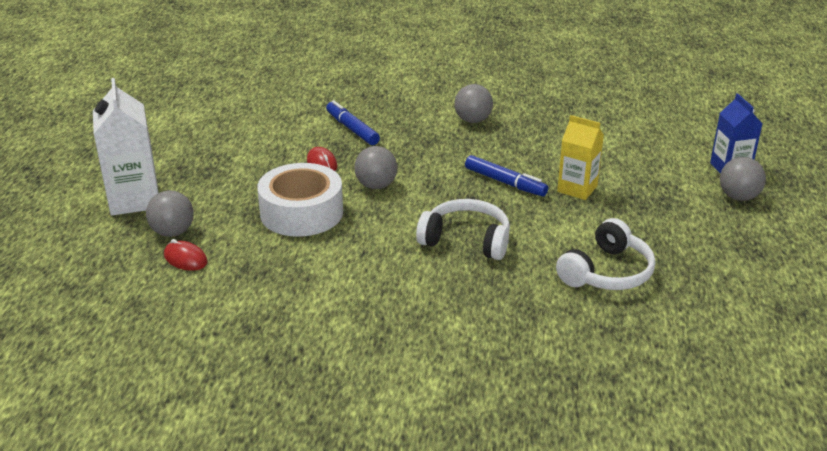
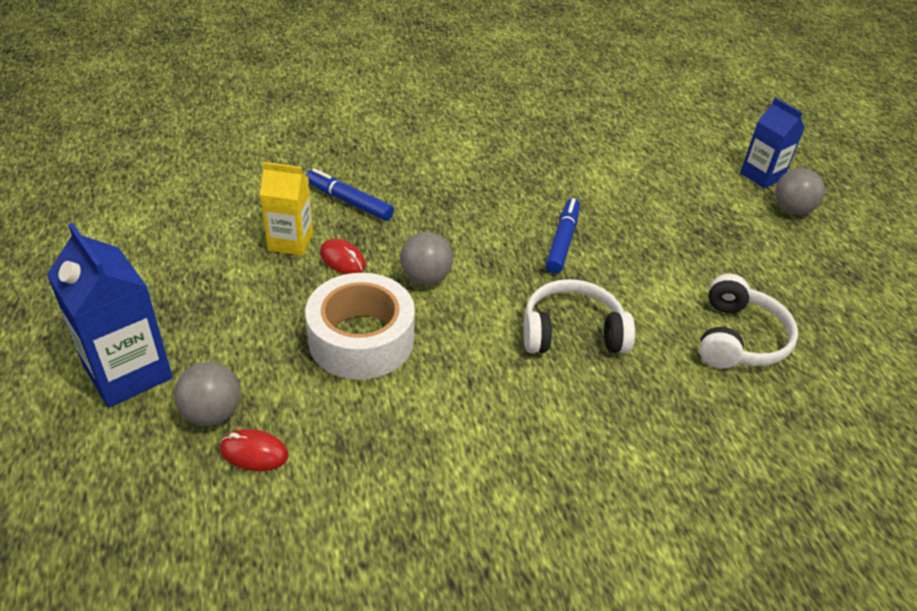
camera: 25 degrees left, 10 degrees up
(134, 199) = (128, 372): white carton -> blue carton
(473, 120) = (476, 163): grey ball -> none
(505, 182) = (562, 241): blue marker -> blue marker turned 90 degrees counterclockwise
(577, 189) = (639, 233): yellow carton -> yellow carton (290, 242)

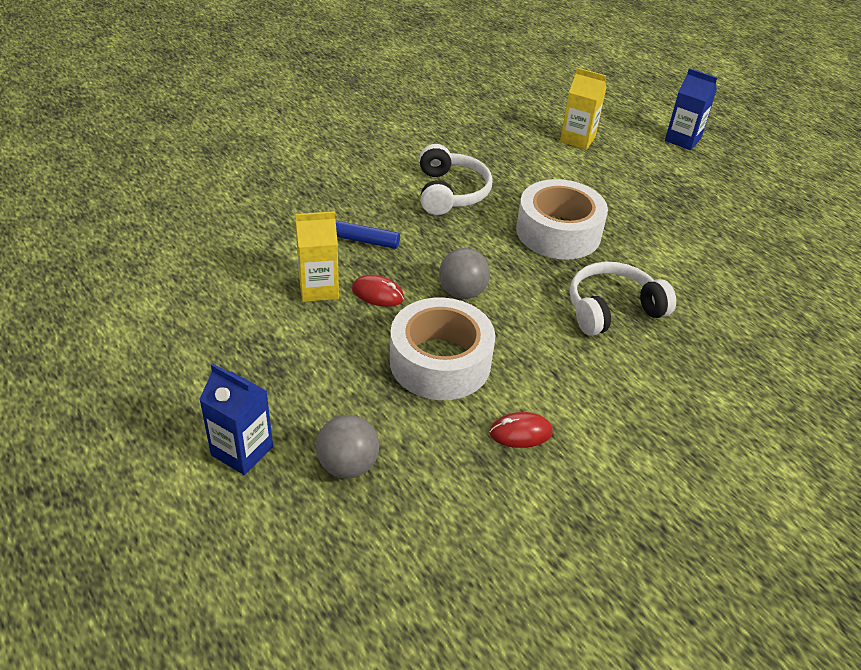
camera: 20 degrees left, 0 degrees up
(128, 372) = (242, 451): blue carton -> blue carton, size x0.65
(254, 452) = (409, 489): red mouse -> red mouse (520, 432)
(562, 241) = (558, 232): blue marker -> white tape
(642, 153) = (577, 139): none -> yellow carton
(739, 338) = (742, 281): white headphones -> white headphones (450, 192)
(792, 210) = (721, 164): grey ball -> none

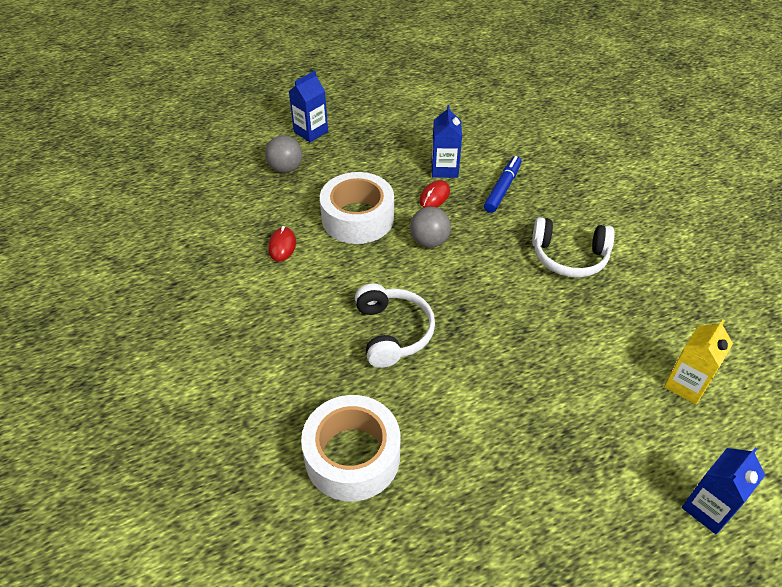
camera: 105 degrees right, 5 degrees up
(318, 288) = (444, 169): yellow carton -> blue carton
(558, 232) = (506, 321): white tape -> white tape (352, 456)

